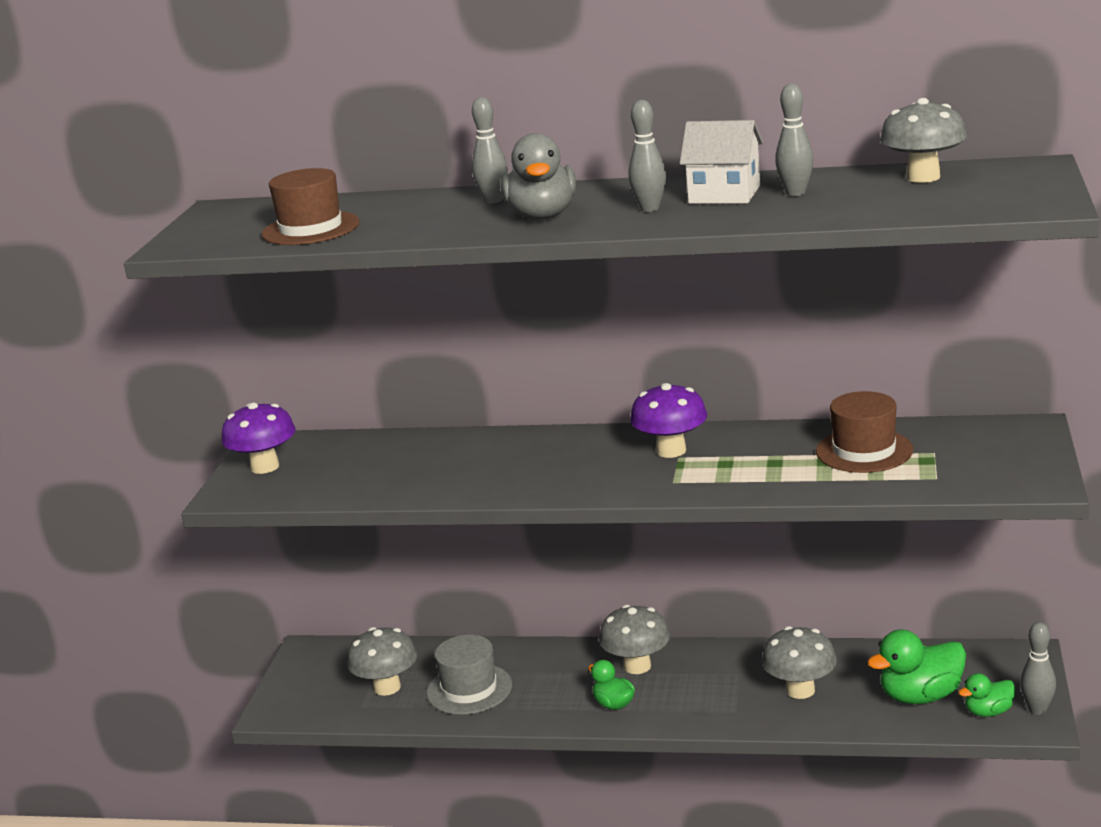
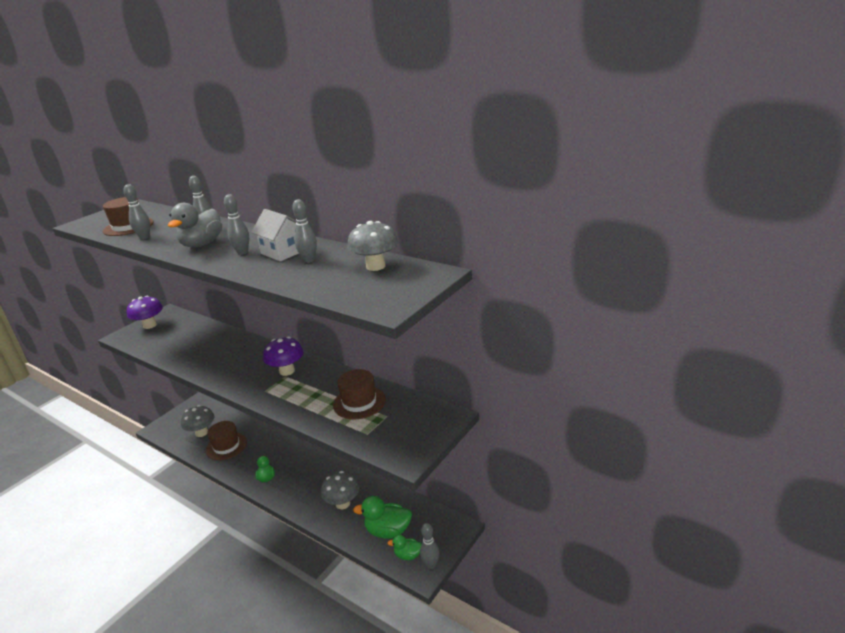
camera: 25 degrees right, 5 degrees up
(393, 232) = (144, 237): none -> grey bowling pin
(469, 689) = (226, 446): grey hat -> brown hat
(637, 666) = (295, 460): grey mushroom -> none

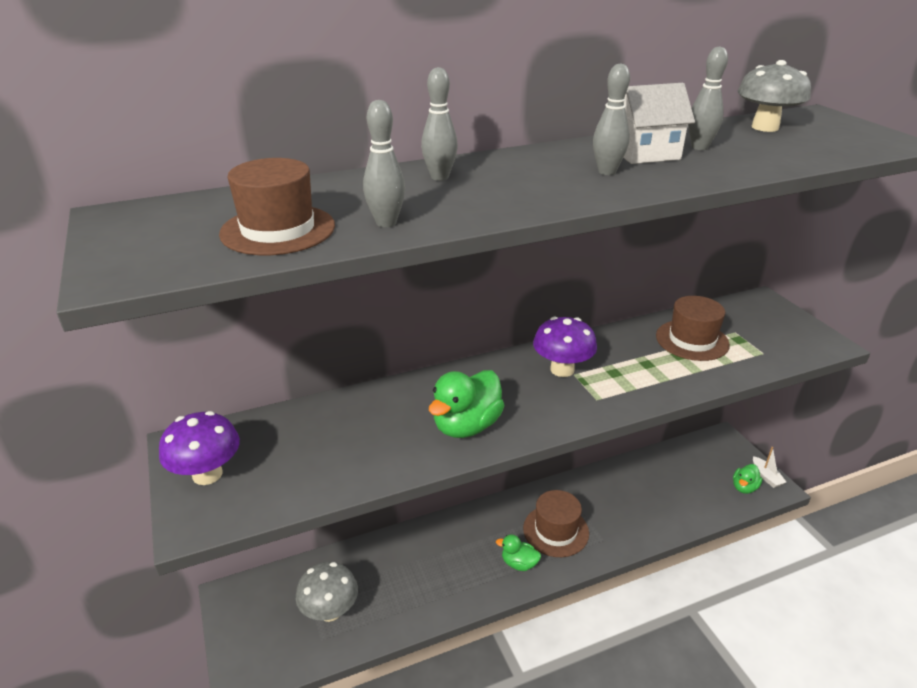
camera: 60 degrees left, 5 degrees up
(202, 244) = (519, 189): grey duck -> none
(226, 446) = (400, 588): brown hat -> brown hat (556, 530)
(343, 503) = (627, 507): grey mushroom -> none
(388, 531) = (698, 488): green duck -> green duck (466, 426)
(431, 564) = (766, 477): grey bowling pin -> white boat

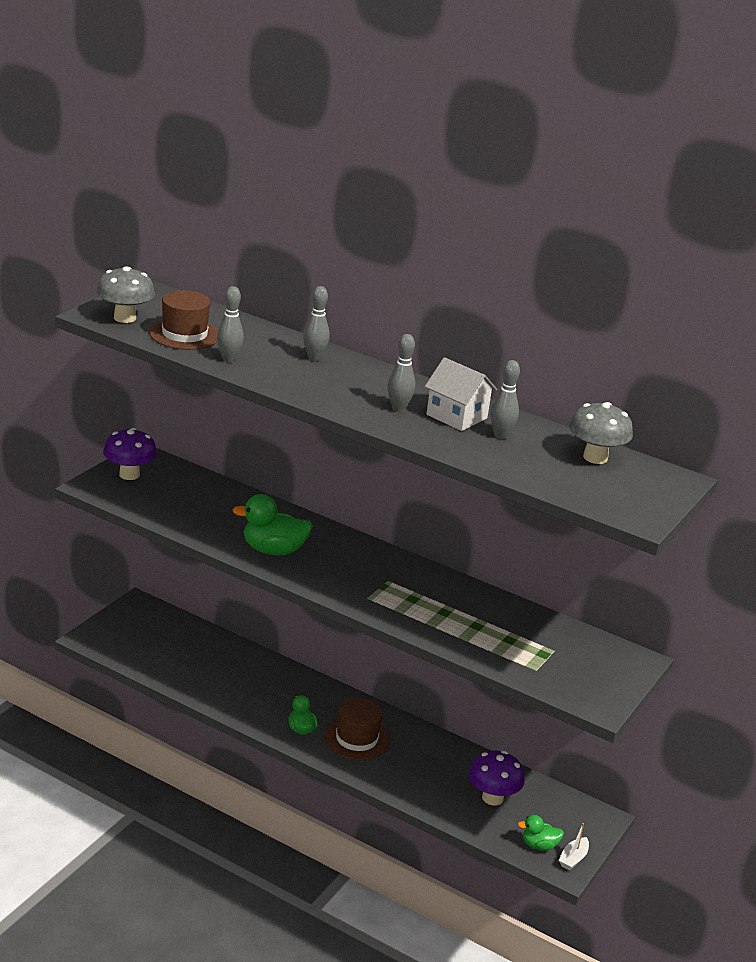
camera: 50 degrees right, 5 degrees down
(330, 611) = (169, 653): grey mushroom -> grey mushroom (125, 318)
(562, 369) = (387, 573): purple mushroom -> purple mushroom (492, 798)
(692, 340) = (510, 629): brown hat -> none

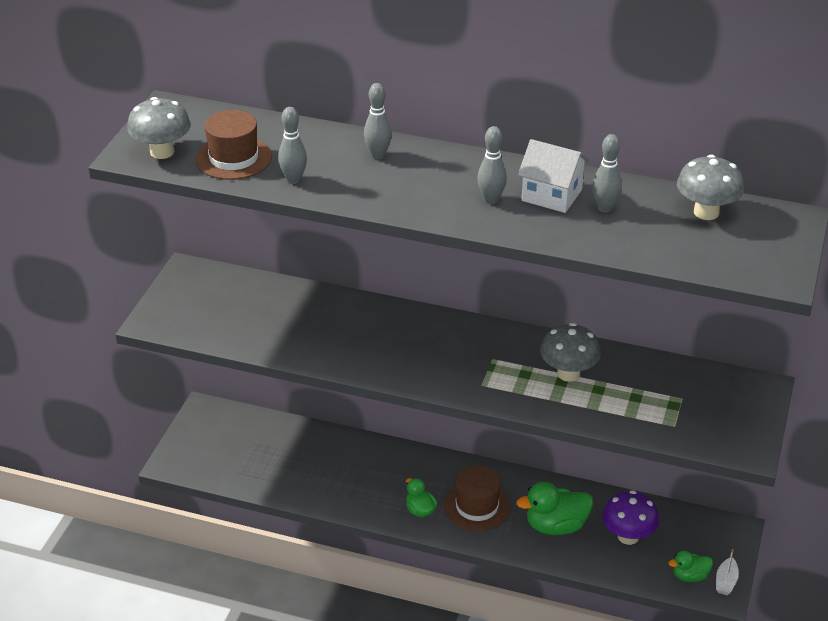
camera: 10 degrees left, 10 degrees up
(129, 474) = (183, 297): purple mushroom -> none
(273, 550) = (367, 352): green duck -> green duck (556, 526)
(454, 607) = (568, 373): none -> grey mushroom

